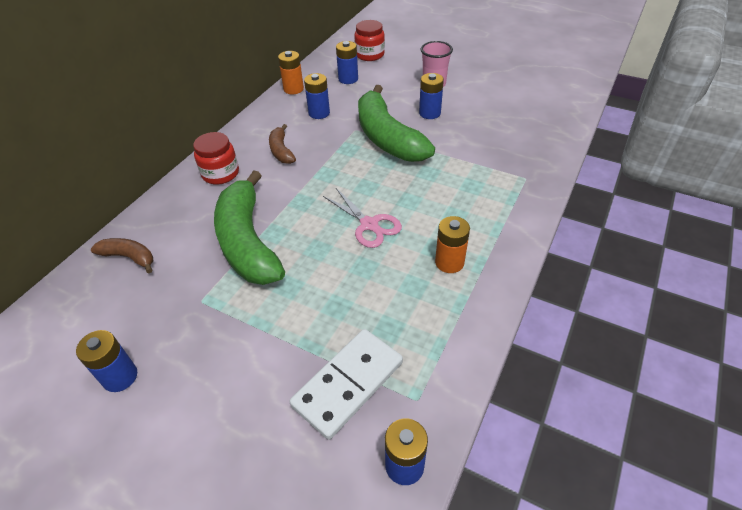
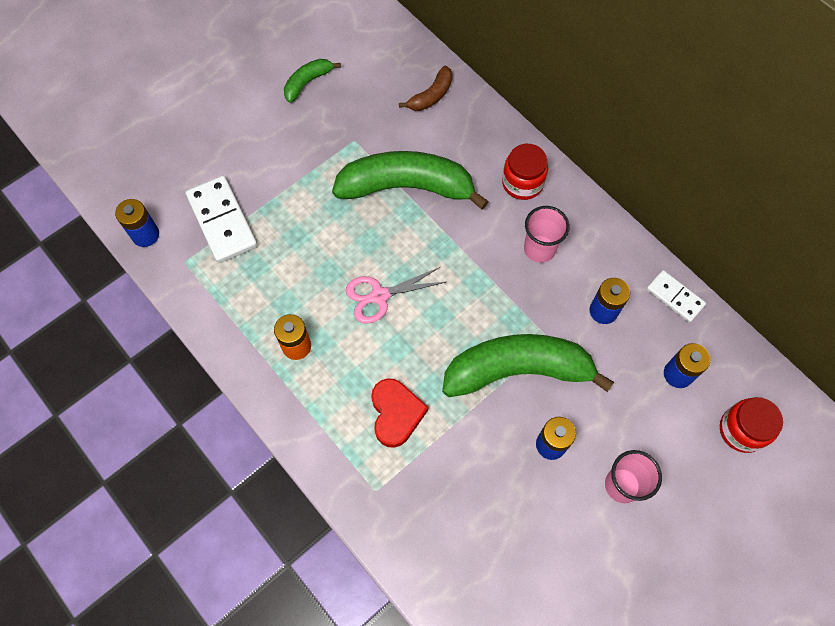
camera: 110 degrees right, 20 degrees up
(120, 377) = (307, 82): blue battery -> green banana
(281, 151) = (539, 249): brown banana -> pink cup
(293, 89) = (674, 297): orange battery -> white domino
(462, 185) = (396, 413): none -> red heart

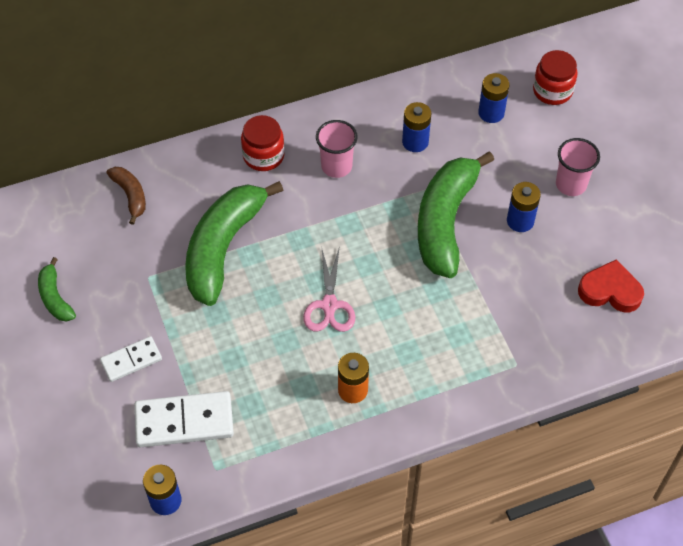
camera: 70 degrees left, 10 degrees down
(396, 413) = (451, 327): red heart -> red heart (610, 291)
(674, 297) = (423, 89): white domino -> white domino (131, 360)

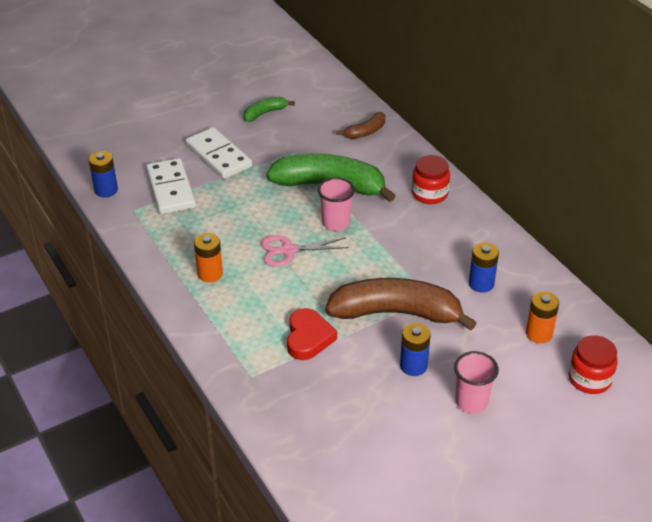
camera: 80 degrees right, 15 degrees down
(131, 360) = (218, 156): white domino -> white domino, size x1.66
(336, 166) = (434, 237): pink cup -> pink cup (336, 223)
(445, 221) = (396, 313): green banana -> brown banana
(491, 113) = (539, 334): blue battery -> orange battery
(610, 291) = (349, 441): red heart -> red heart (308, 338)

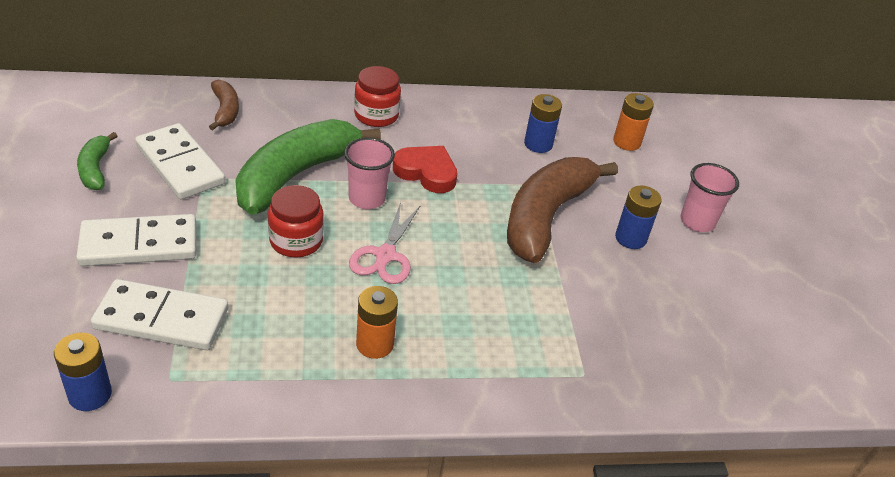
camera: 70 degrees left, 0 degrees up
(297, 139) = (180, 165): none -> white domino
(308, 338) = (546, 299): red heart -> red heart (426, 172)
(589, 379) = (697, 141): red jar -> red jar (296, 241)

